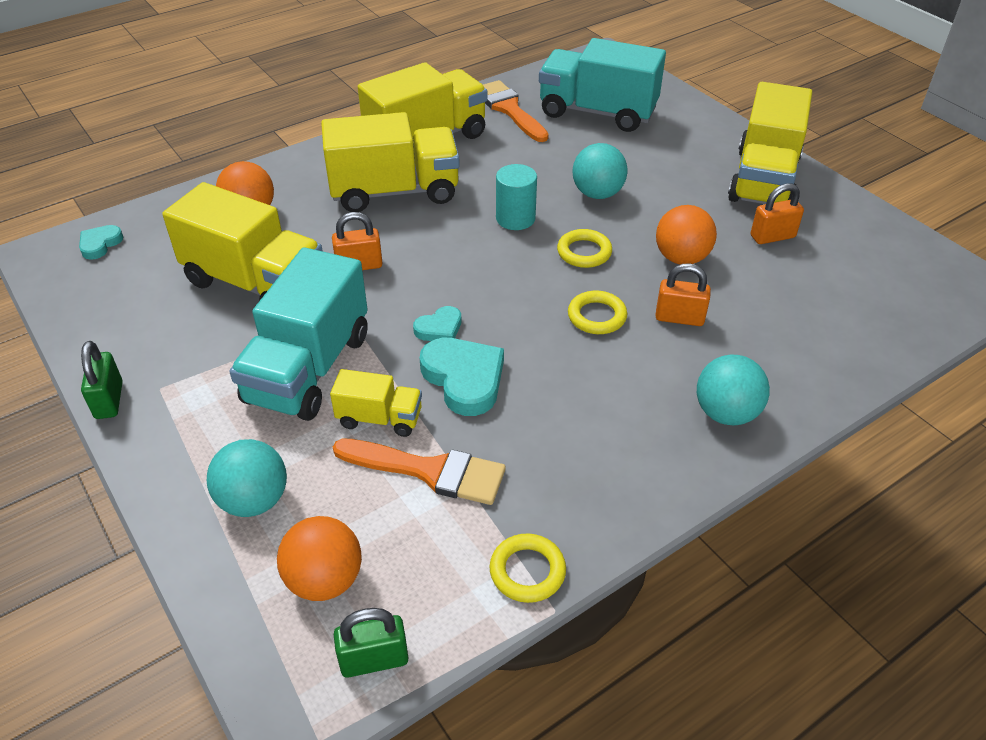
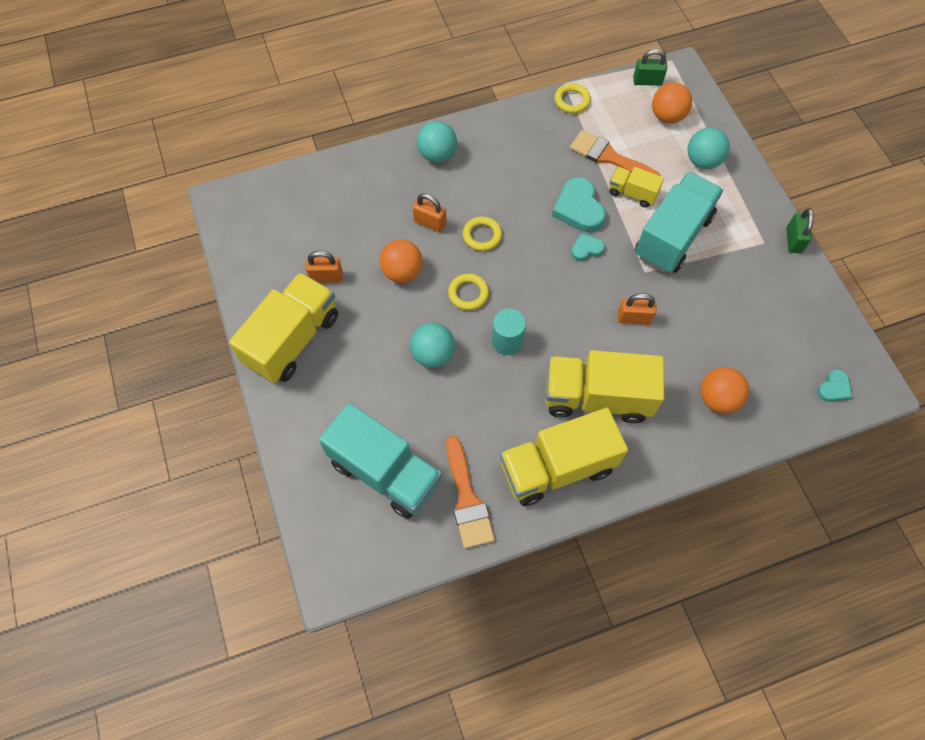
camera: 165 degrees left, 20 degrees up
(255, 283) = (709, 318): yellow truck -> none

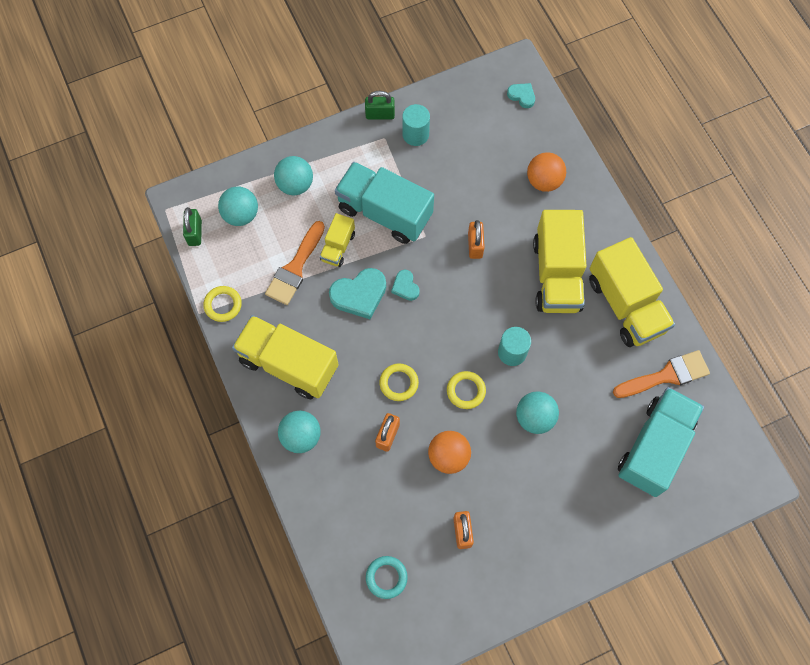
camera: 95 degrees left, 5 degrees up
(292, 339) = (536, 554): yellow truck -> yellow truck (288, 364)
(296, 212) = (386, 577): none -> turquoise ring
(667, 116) = (241, 215): orange ball -> turquoise ball
(771, 272) = (415, 134): none -> turquoise cylinder

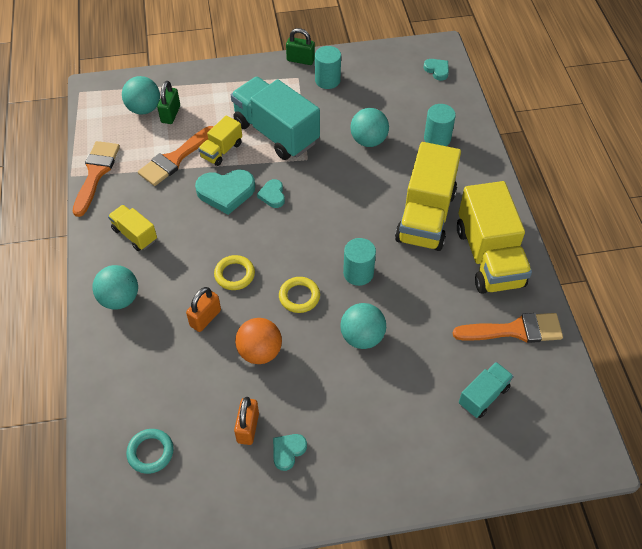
camera: 15 degrees right, 15 degrees down
(195, 233) = (97, 114): green padlock -> green padlock (170, 114)
(223, 305) = (96, 174): yellow ring -> orange brush
(288, 364) = (135, 235): yellow truck -> yellow truck, size x0.50
(295, 184) = (202, 96): turquoise ball -> turquoise ball (368, 141)
(475, 245) = (352, 176): orange padlock -> none
(504, 544) = (288, 451): none -> turquoise heart
(544, 181) = (437, 138): orange ball -> turquoise cylinder
(654, 447) = (483, 396): turquoise truck -> turquoise truck, size x0.50

